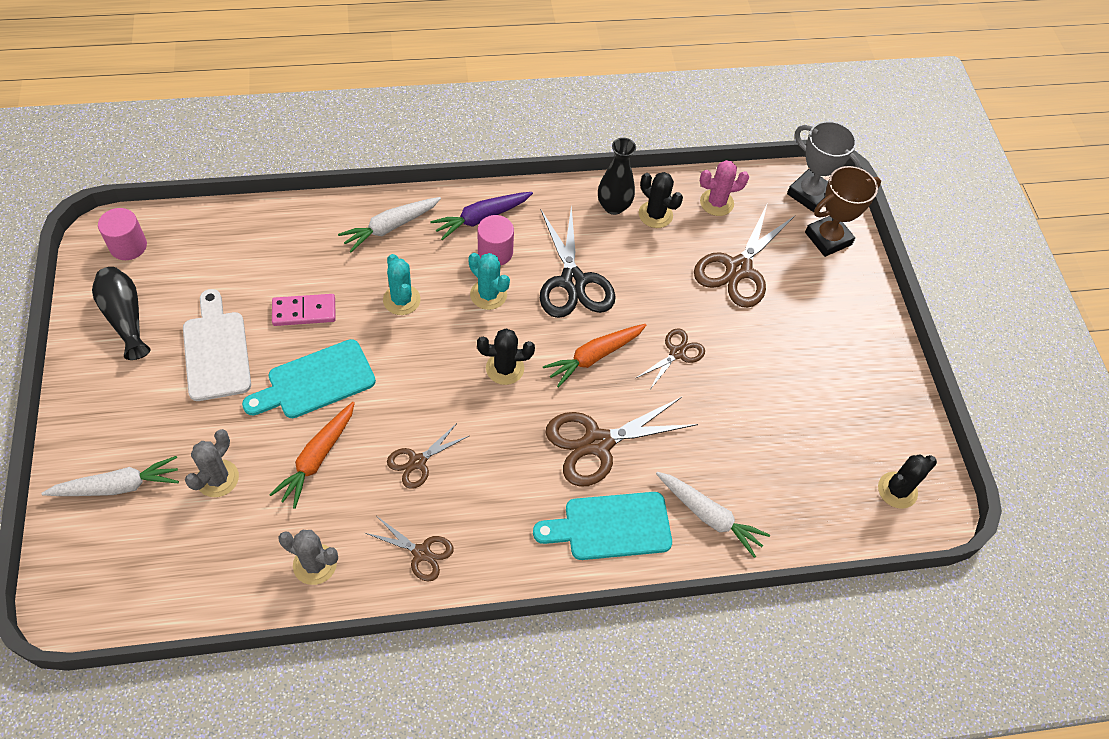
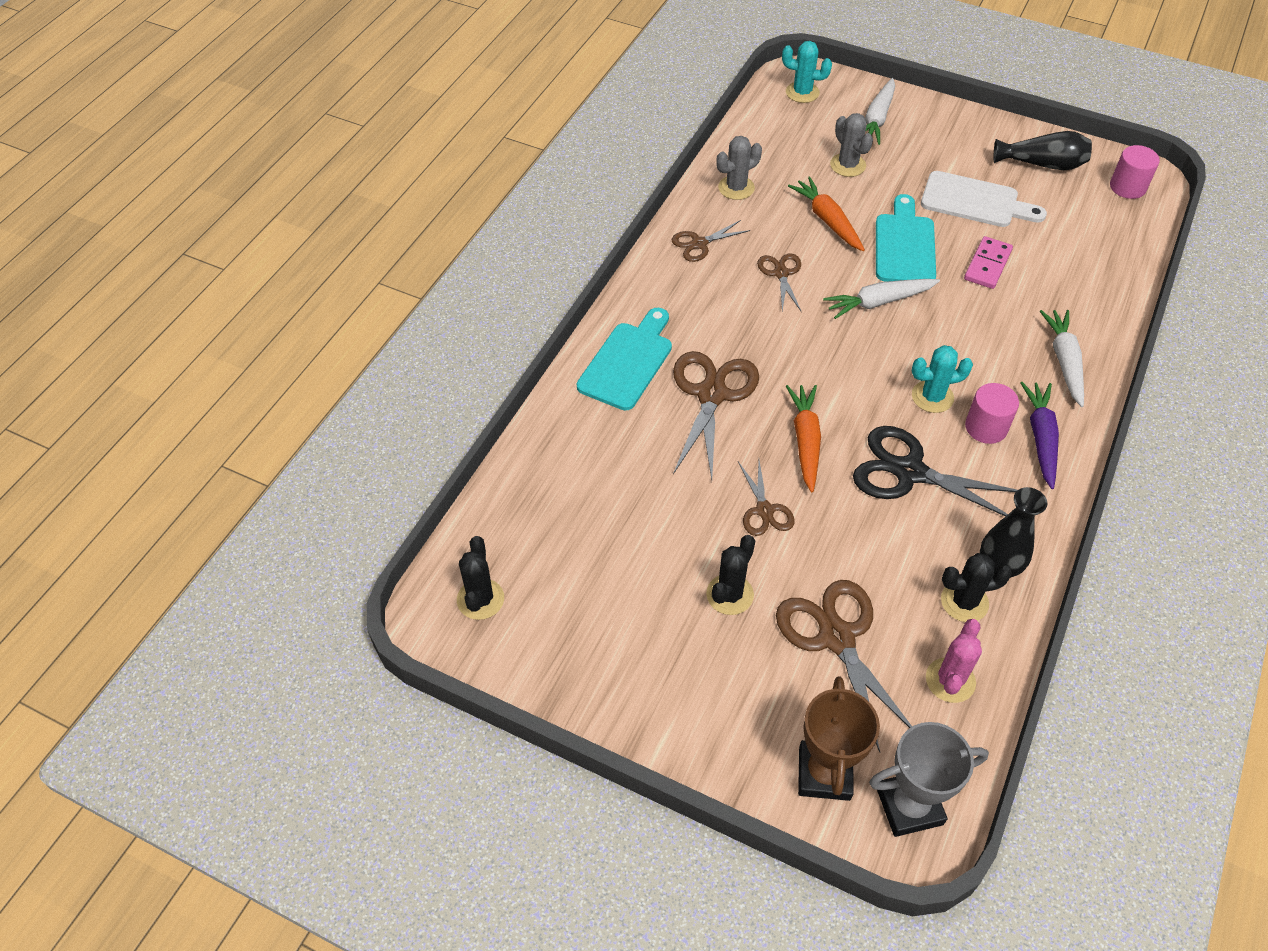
camera: 130 degrees right, 5 degrees down
(401, 300) = (963, 332): turquoise cactus -> turquoise cactus (802, 92)
(505, 368) = (836, 369): black cactus -> black cactus (730, 594)
(709, 516) = (581, 433): white carrot -> white carrot (878, 302)

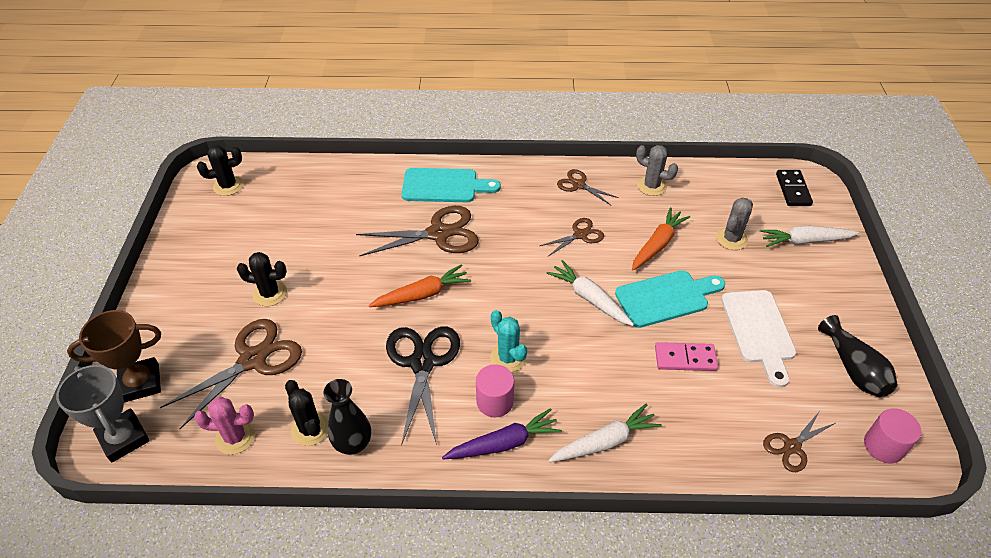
camera: 65 degrees right, 5 degrees down
(764, 510) = (348, 290): brown scissors -> brown scissors (792, 446)
(802, 92) = (793, 190): turquoise cactus -> black domino

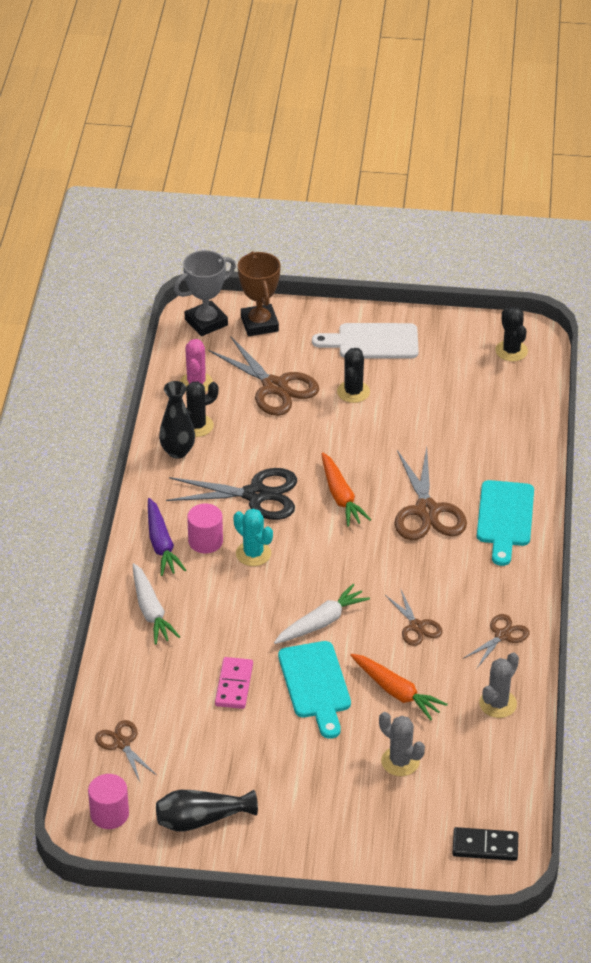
camera: 95 degrees right, 5 degrees down
(508, 358) = (253, 554): turquoise cactus -> turquoise cactus turned 75 degrees clockwise
(758, 331) = (261, 753): white cutting board -> white cutting board (372, 342)
(804, 241) = (391, 832): white carrot -> none

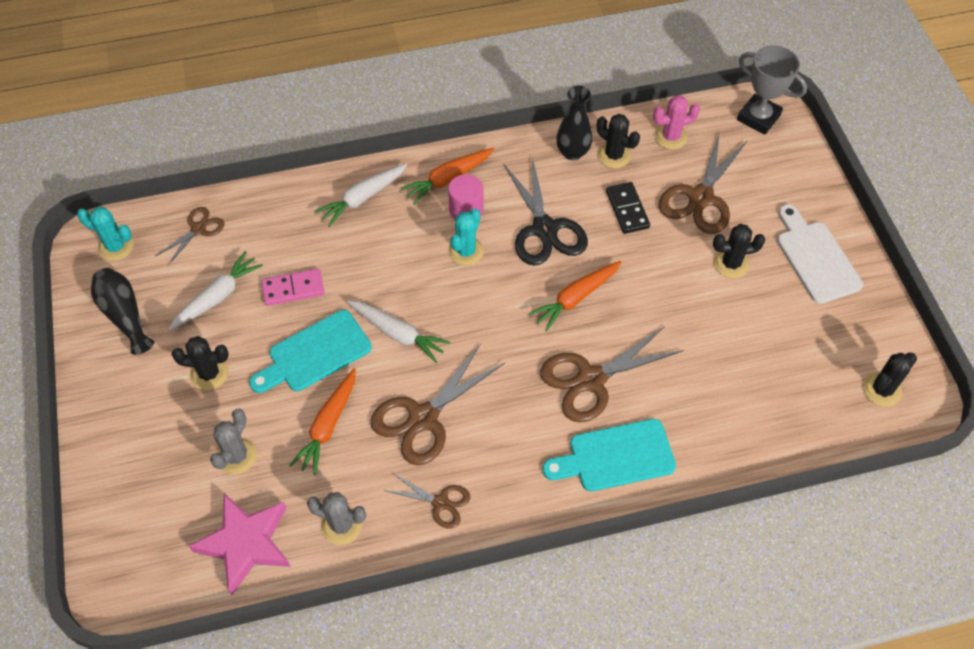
camera: 70 degrees right, 15 degrees up
(109, 814) = (116, 247): pink cylinder -> turquoise cactus
(161, 544) = (448, 179): purple carrot -> orange carrot
(215, 743) = (217, 296): none -> white carrot
(259, 324) = (782, 158): brown trophy -> none
(302, 765) = (209, 373): none -> black cactus
(416, 626) = (423, 418): brown scissors -> brown scissors, size x1.81
(485, 846) = (144, 567): black domino -> black domino (627, 209)
(489, 771) = (246, 543): none -> pink star

